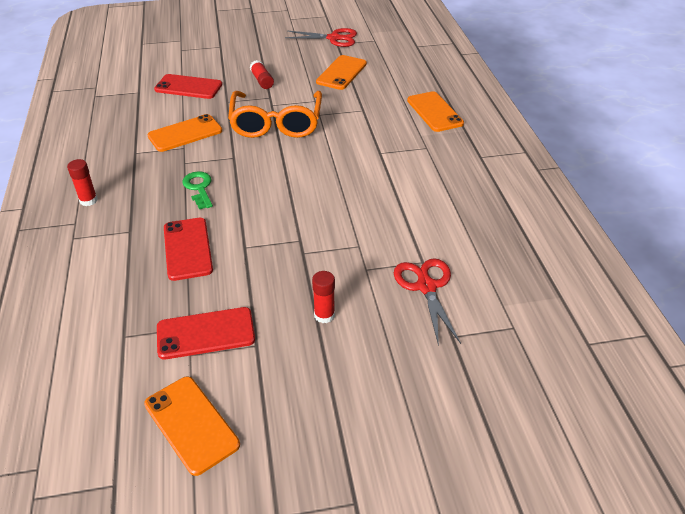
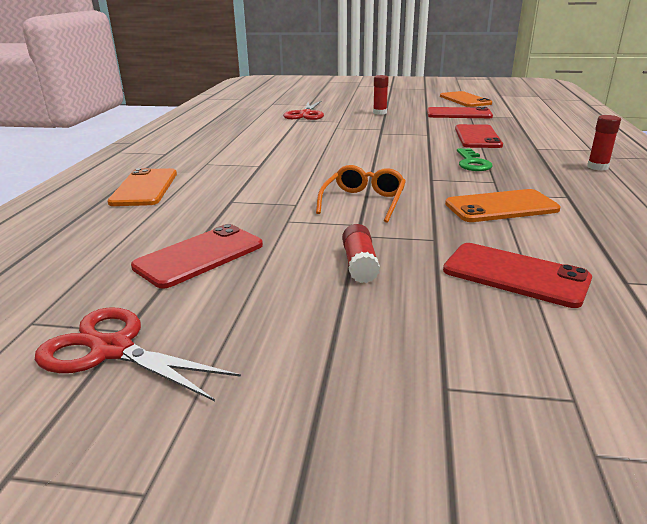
camera: 160 degrees left, 15 degrees down
(276, 123) = (363, 201): orange glasses -> orange glasses, size x0.58
(341, 73) = (199, 256): orange phone -> red phone

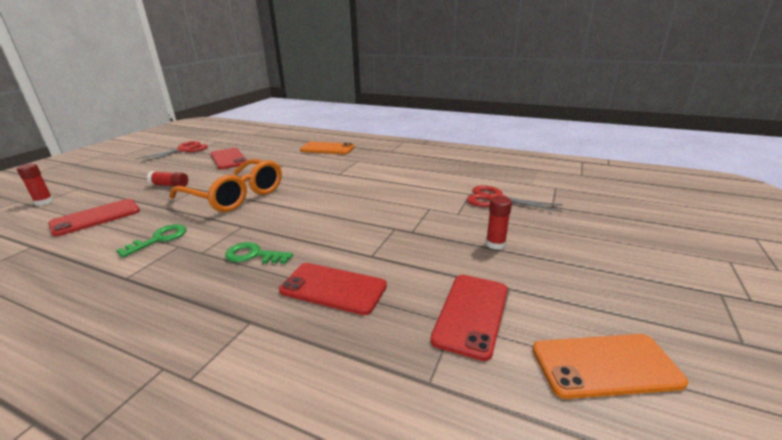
camera: 105 degrees right, 0 degrees up
(363, 201) = (236, 196): orange glasses -> orange glasses, size x1.72
(501, 207) = (159, 239): orange phone -> green key
(597, 167) = (141, 340): red glue stick -> red glue stick (44, 202)

